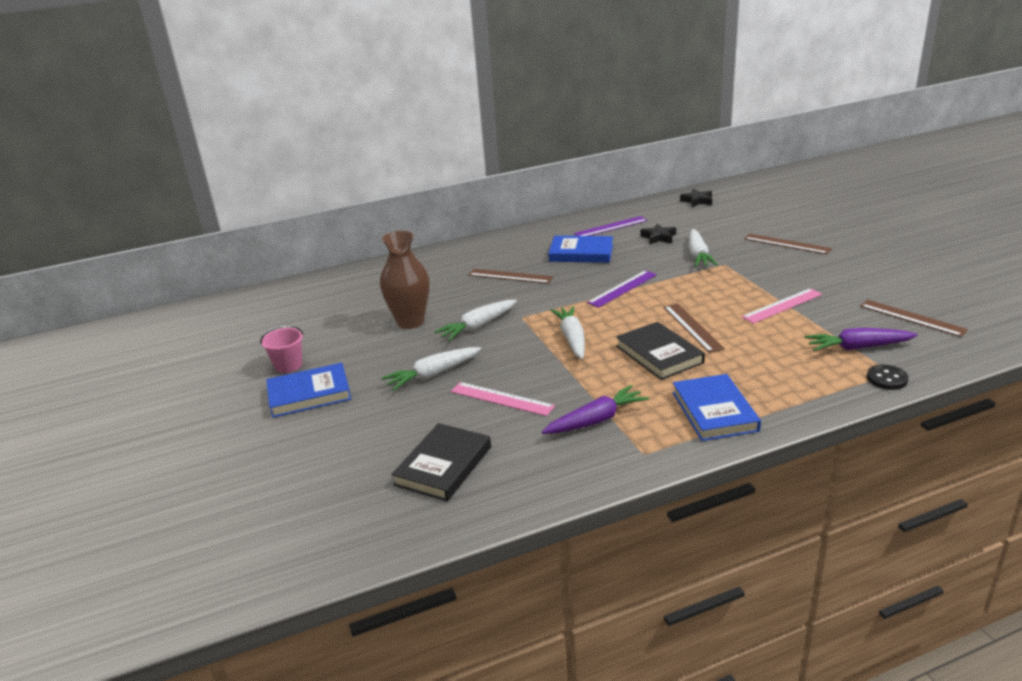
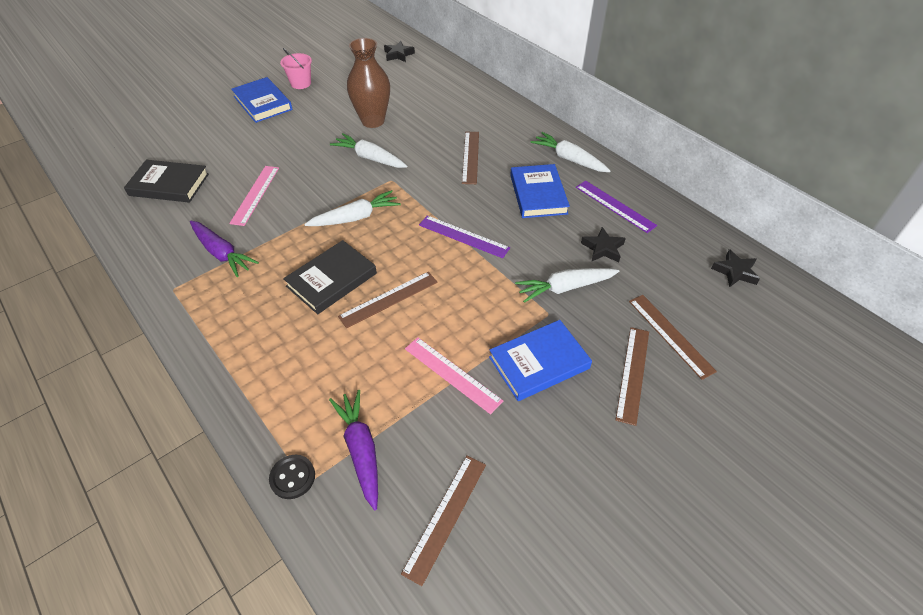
camera: 70 degrees right, 20 degrees up
(287, 300) = (398, 55): none -> black star
(433, 375) = (290, 152): white carrot -> white carrot (569, 159)
(714, 411) = (232, 329): blue book -> blue book (539, 362)
(753, 228) = (670, 335): none -> brown ruler

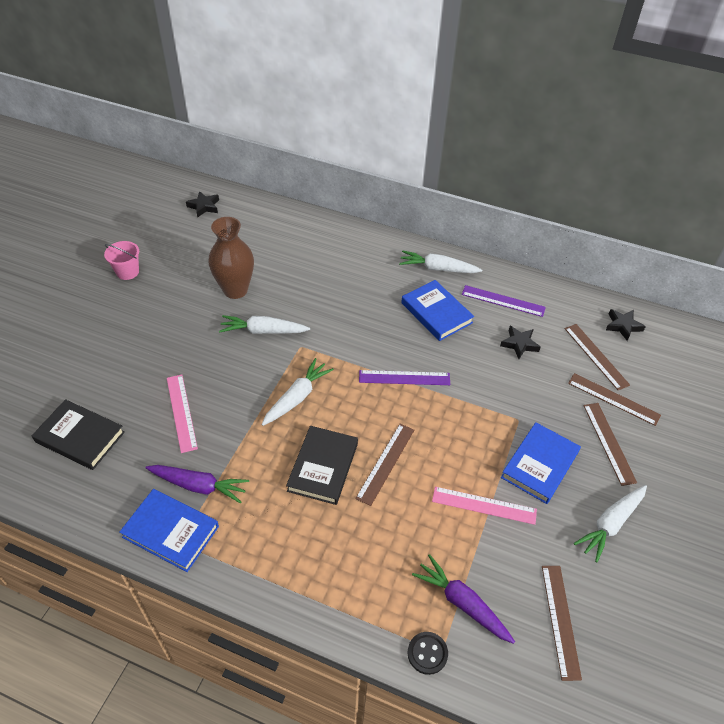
camera: 30 degrees left, 0 degrees up
(169, 184) = (80, 437): black book -> black book turned 45 degrees clockwise
(262, 103) = (104, 308): blue book -> blue book (170, 532)
(470, 157) = (354, 296): brown ruler -> brown ruler (596, 356)
(564, 288) = (515, 392): white carrot -> white carrot (610, 524)

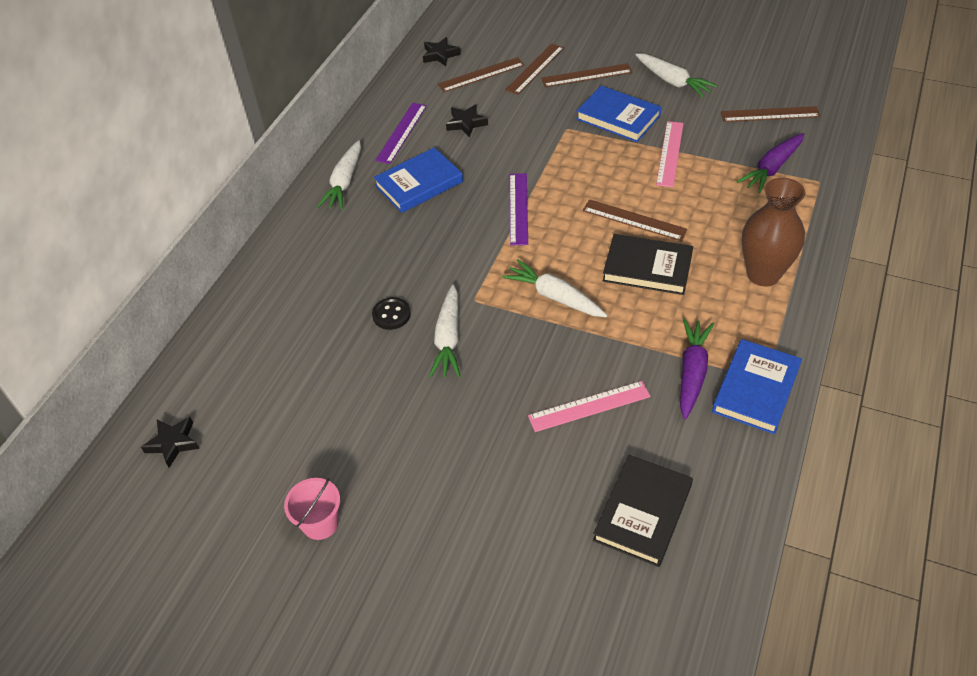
camera: 85 degrees left, 0 degrees up
(235, 290) = (370, 378): brown vase -> brown vase (763, 274)
(427, 653) = (824, 189): black button -> black button (391, 315)

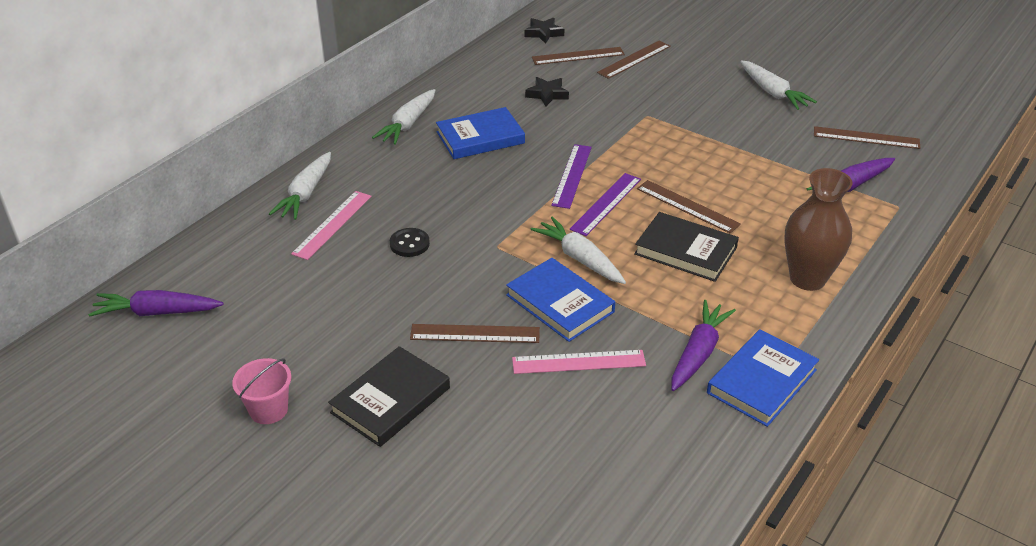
camera: 10 degrees right, 10 degrees down
(173, 443) = (157, 312): black star -> purple carrot
(401, 132) = (480, 92): purple ruler -> purple ruler (606, 204)
(448, 339) = (458, 275): white carrot -> white carrot (305, 194)
(586, 75) = (685, 73): brown ruler -> brown ruler (475, 333)
(618, 117) = (704, 114): blue book -> blue book (560, 303)
(642, 513) = (598, 469): black book -> black book (390, 400)
(670, 153) = (747, 154): pink ruler -> pink ruler (332, 224)

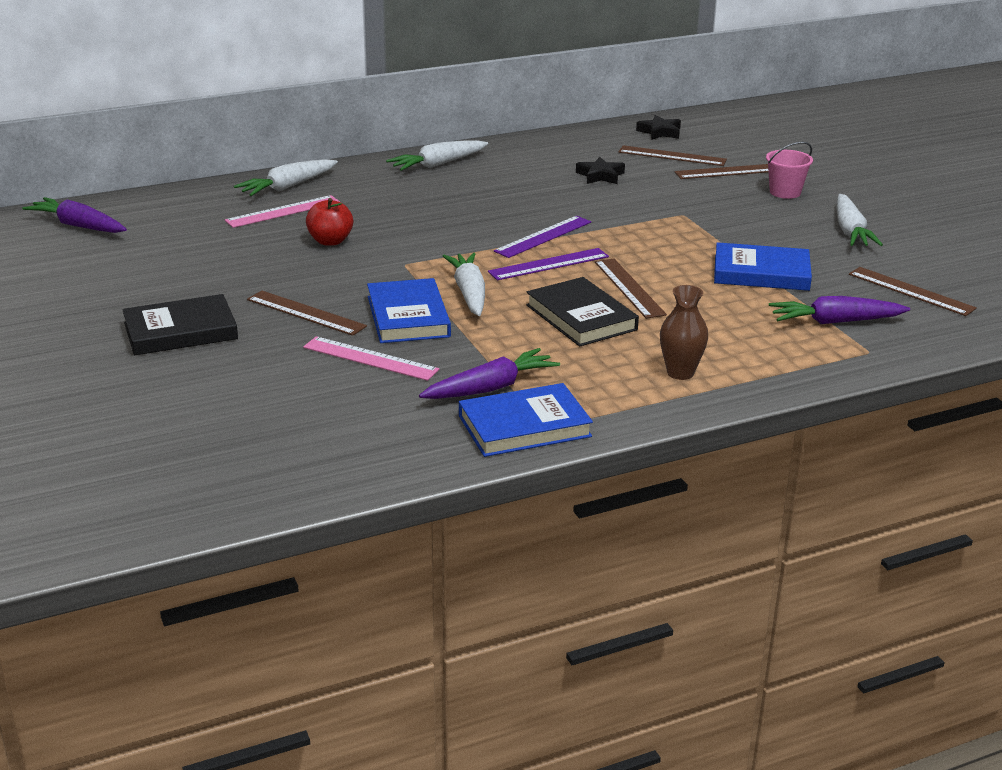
camera: 30 degrees right, 10 degrees down
(268, 410) = (82, 306): pink bucket -> pink bucket (785, 192)
(409, 244) = (330, 241): black button -> red apple
(480, 137) = (492, 189): blue book -> blue book (761, 272)
(807, 279) = (680, 373): brown vase -> brown vase, size x0.63

